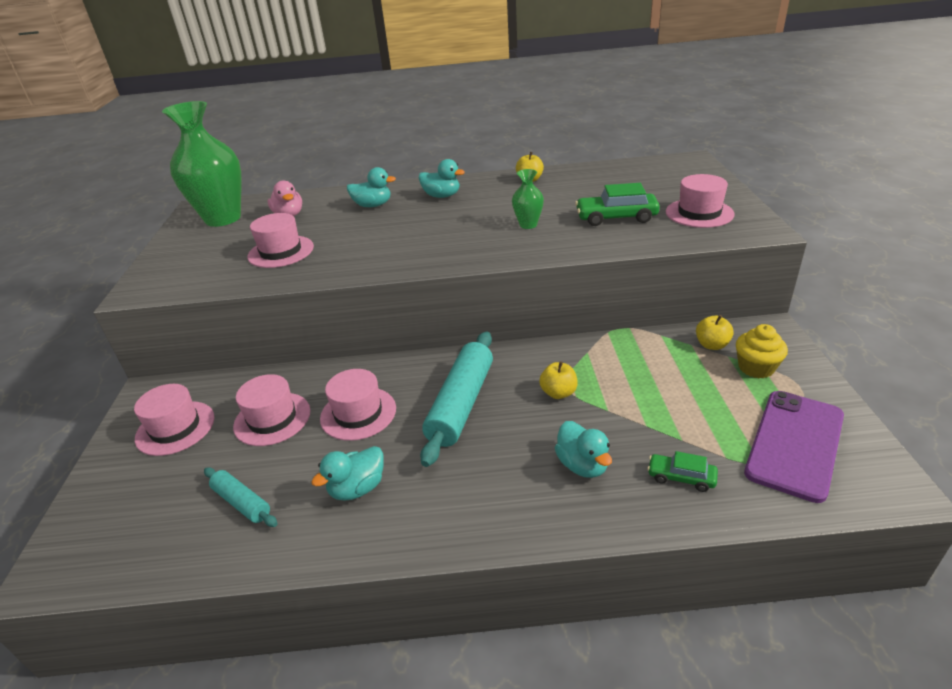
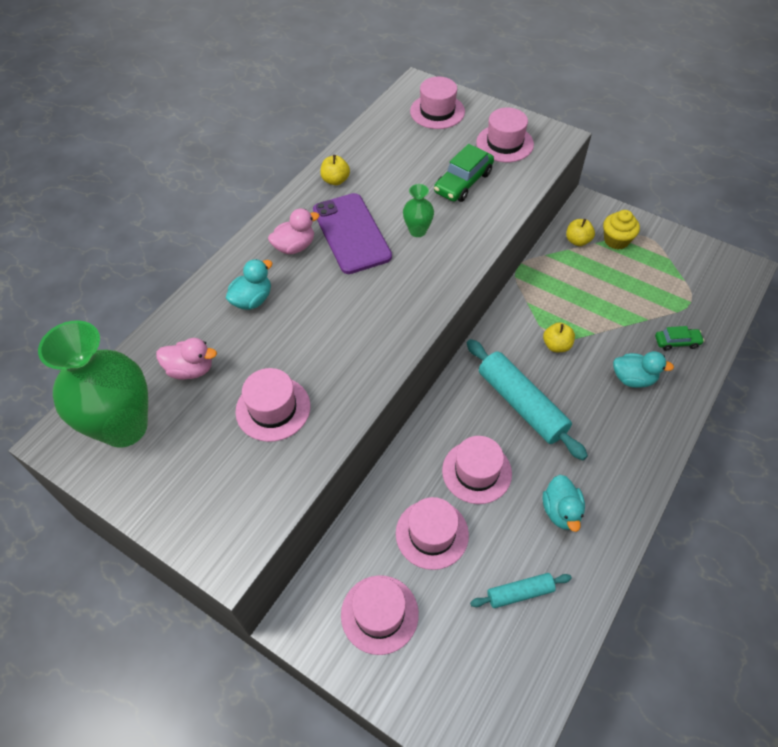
camera: 55 degrees left, 20 degrees up
(442, 196) = (295, 247): turquoise duck -> pink duck
(677, 177) = (437, 111): none -> pink hat
(681, 477) = (677, 342): green car -> green car turned 150 degrees counterclockwise
(794, 443) = (688, 277): purple phone -> purple phone (351, 233)

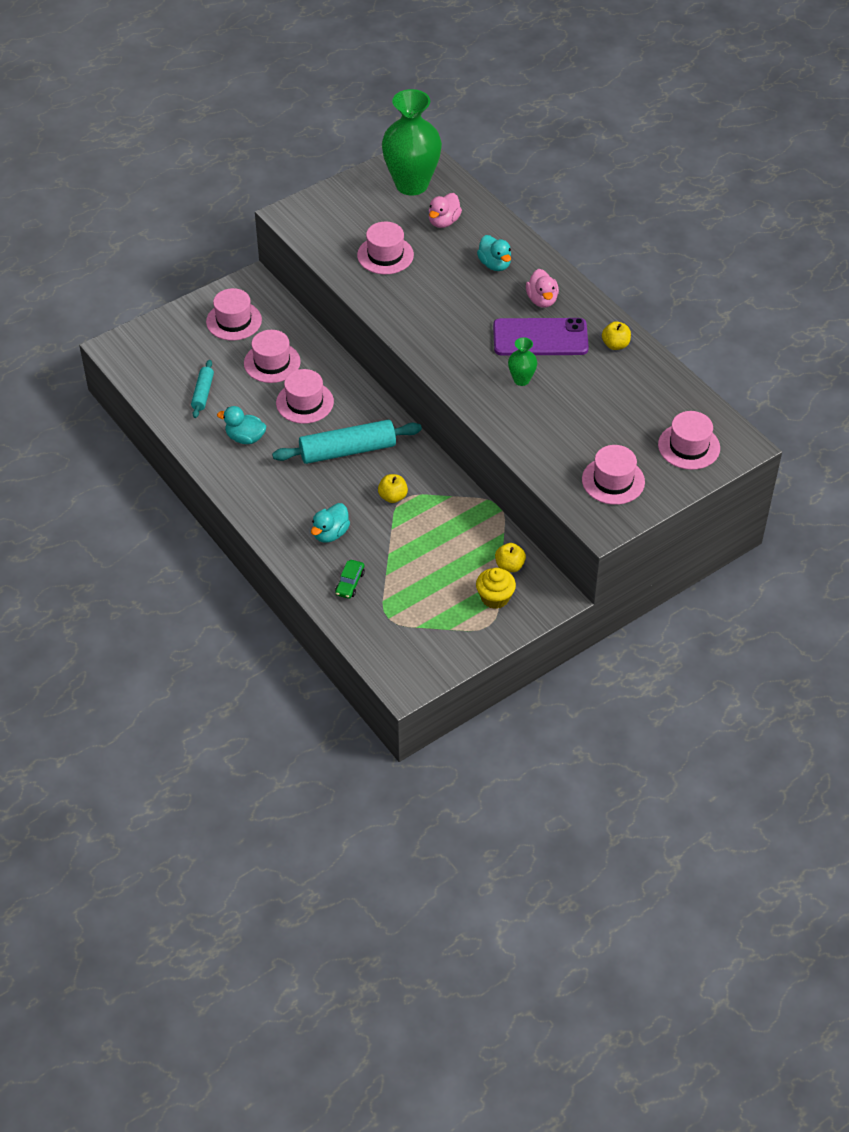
camera: 110 degrees right, 5 degrees down
(463, 182) = (570, 430): green car -> none

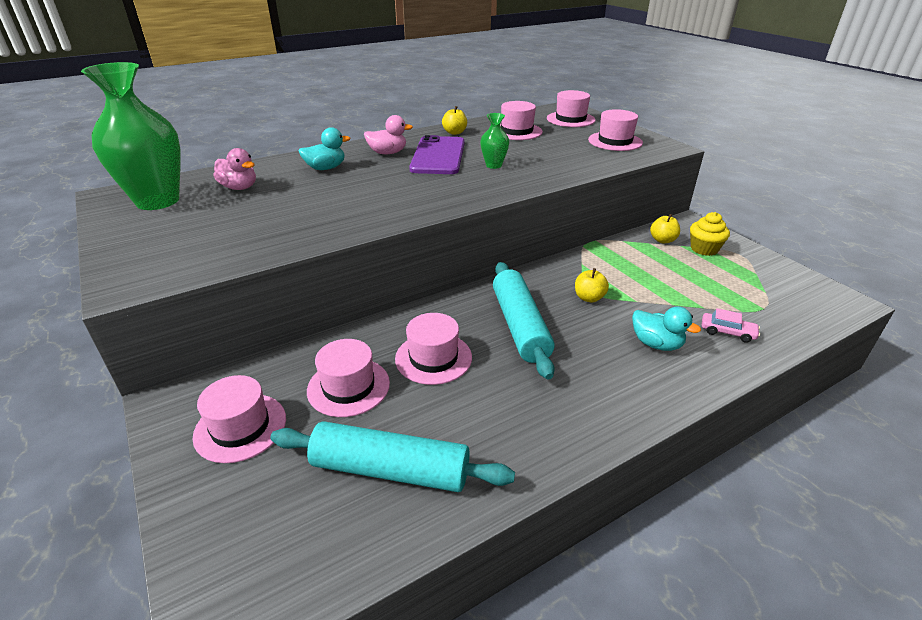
camera: 85 degrees left, 15 degrees down
(203, 393) = (390, 469): turquoise rolling pin -> turquoise rolling pin, size x1.88
(245, 438) = (494, 419): turquoise duck -> none
(350, 583) = (727, 332): green car -> pink car
(385, 255) = (270, 220): pink hat -> pink hat (516, 131)

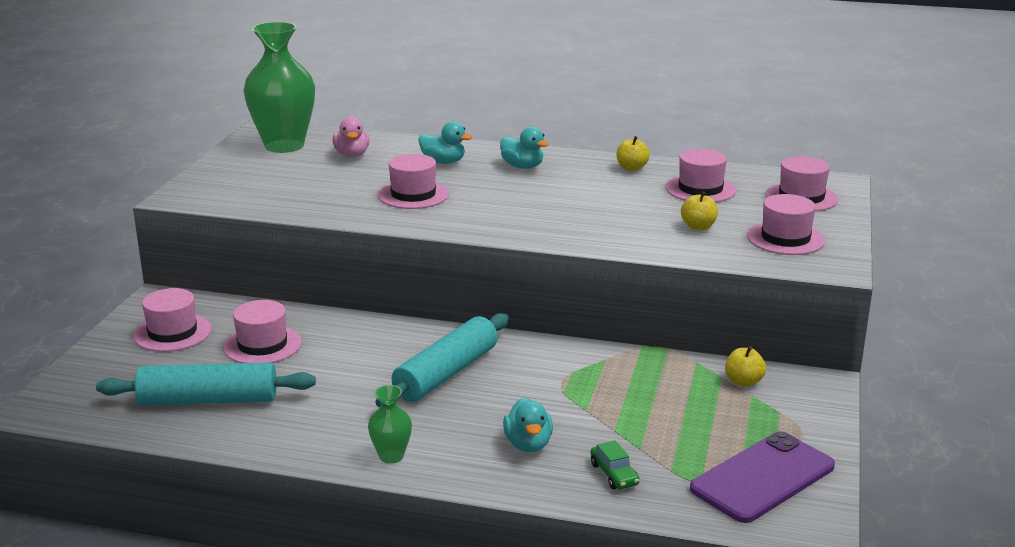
camera: 45 degrees right, 10 degrees down
(388, 153) = (522, 167): pink duck -> turquoise duck
(390, 469) = (208, 400): turquoise rolling pin -> turquoise rolling pin turned 60 degrees counterclockwise
(433, 358) = (344, 359): pink hat -> pink hat (413, 195)
(438, 156) = (561, 186): purple phone -> purple phone (762, 477)
(493, 165) = (591, 213): green vase -> green vase (391, 456)
(589, 298) = (548, 386): yellow apple -> yellow apple (698, 227)
(704, 249) = (772, 411): yellow cupcake -> none
(727, 332) = (614, 474): pink car -> green car

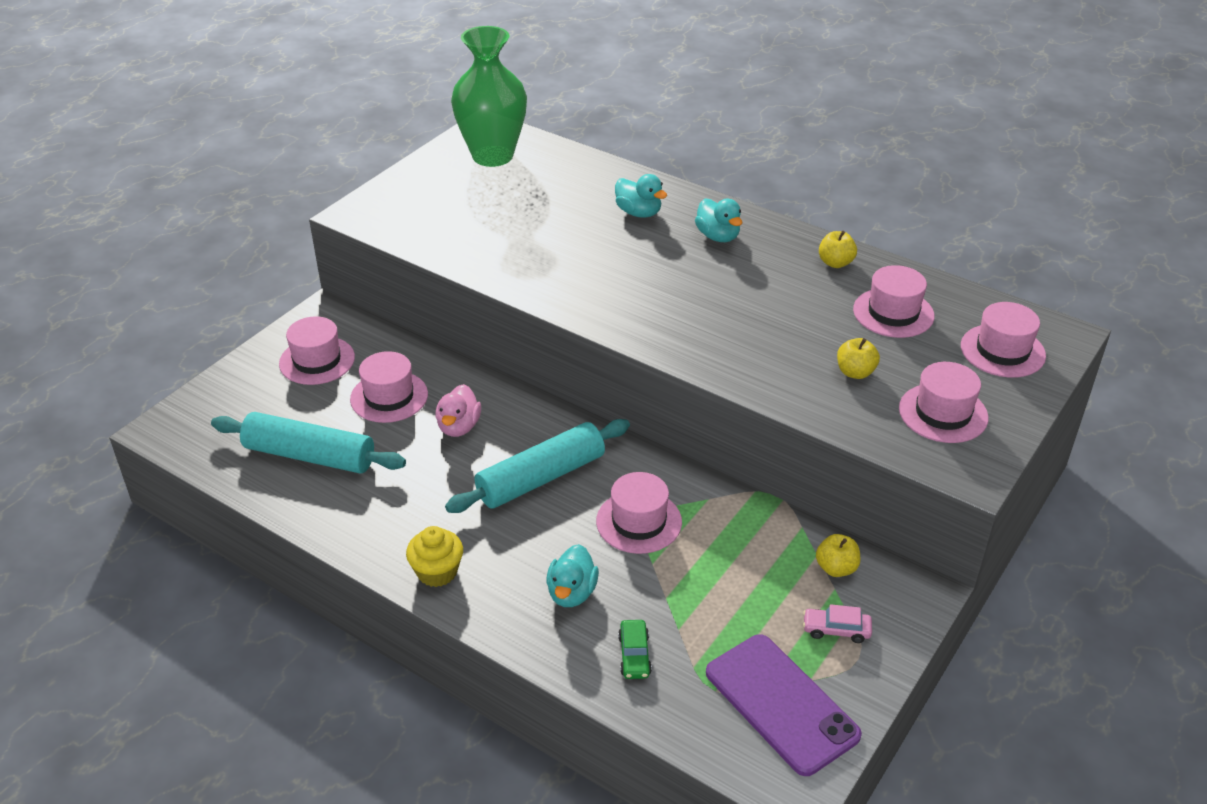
camera: 20 degrees right, 15 degrees up
(352, 155) = (552, 183): pink duck -> pink duck (459, 427)
(391, 456) = (437, 572): green vase -> yellow cupcake
(413, 195) = (581, 257): pink hat -> pink hat (639, 521)
(762, 477) = (781, 703): purple phone -> purple phone turned 75 degrees clockwise
(772, 420) = (836, 630): none -> pink car

